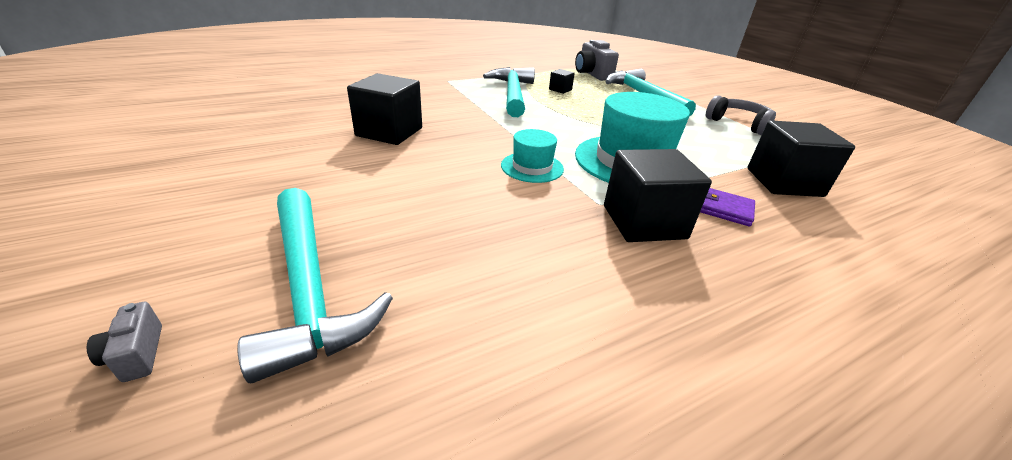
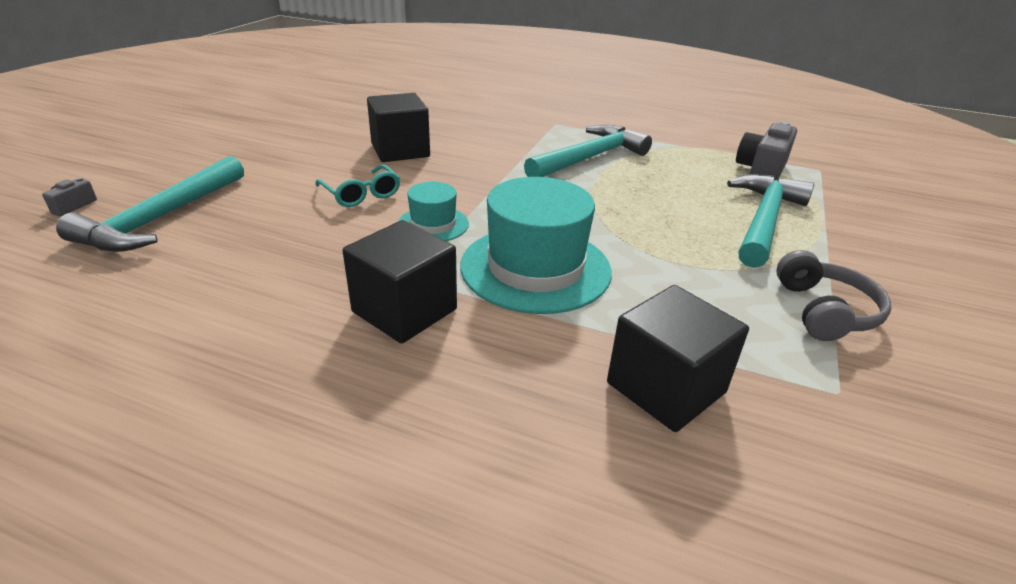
camera: 50 degrees right, 0 degrees up
(441, 172) = (361, 194): none -> turquoise glasses
(560, 90) = (660, 173): black cube -> none
(723, 209) = (505, 353): purple wallet -> none

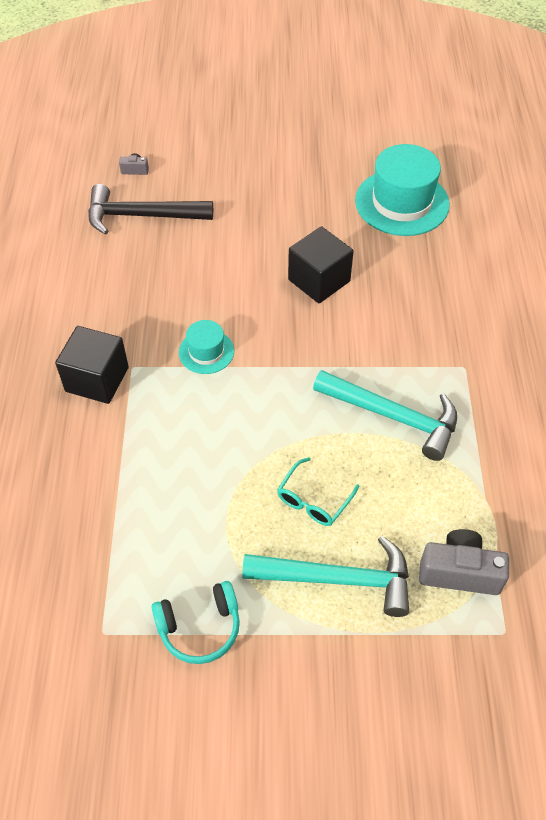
camera: 70 degrees right, 20 degrees up
(162, 218) = (142, 216): turquoise hammer -> black hammer
(361, 194) = (228, 293): turquoise glasses -> turquoise glasses (313, 500)
(535, 268) = (176, 431): turquoise hat -> turquoise hat (402, 202)
(666, 387) = (73, 532): black cube -> none
(824, 311) = (200, 627): grey headphones -> turquoise headphones

